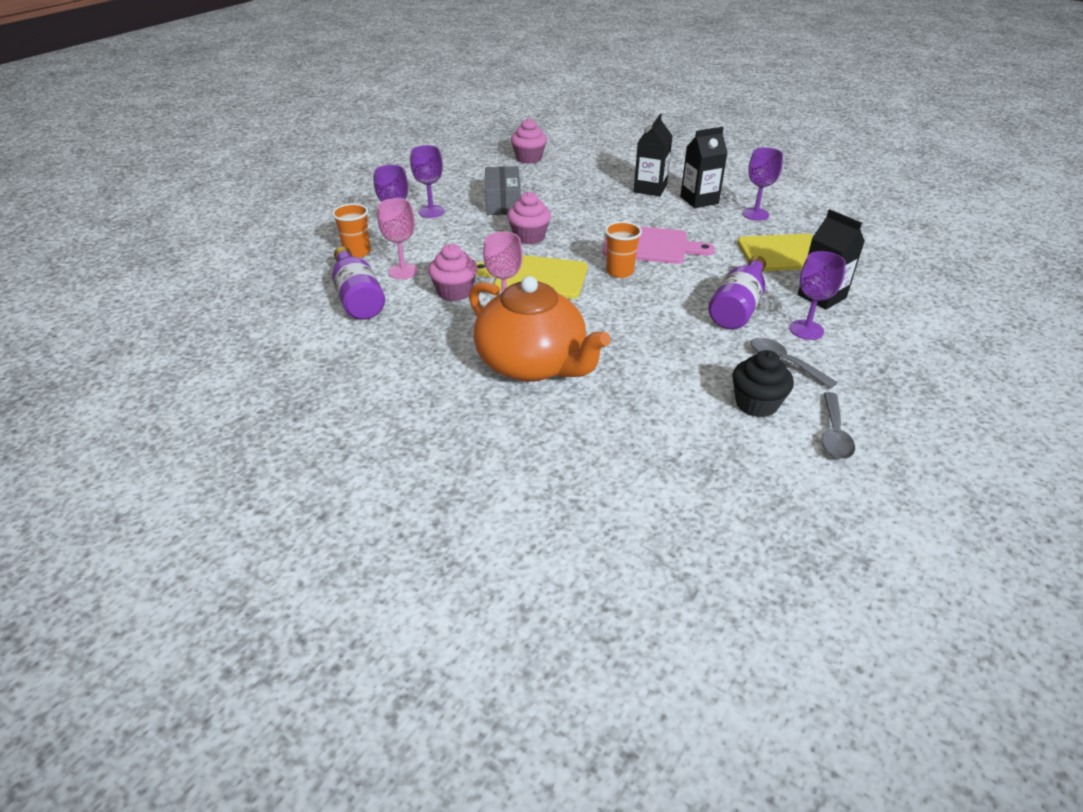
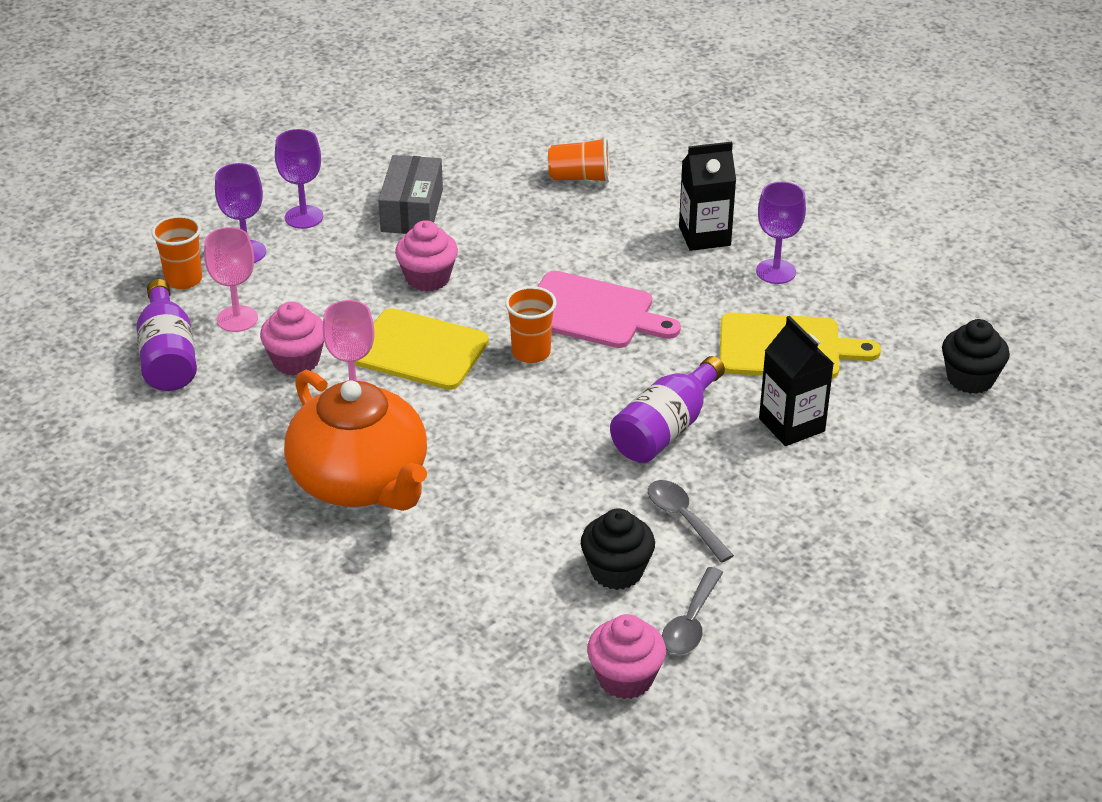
camera: 10 degrees right, 0 degrees up
(529, 158) = (480, 126): pink cupcake -> pink cupcake (625, 678)
(604, 178) = (580, 177): none -> orange cup
(650, 189) = (640, 206): black carton -> none
(806, 330) = (740, 474): purple goblet -> none
(918, 259) = (970, 379): none -> black cupcake

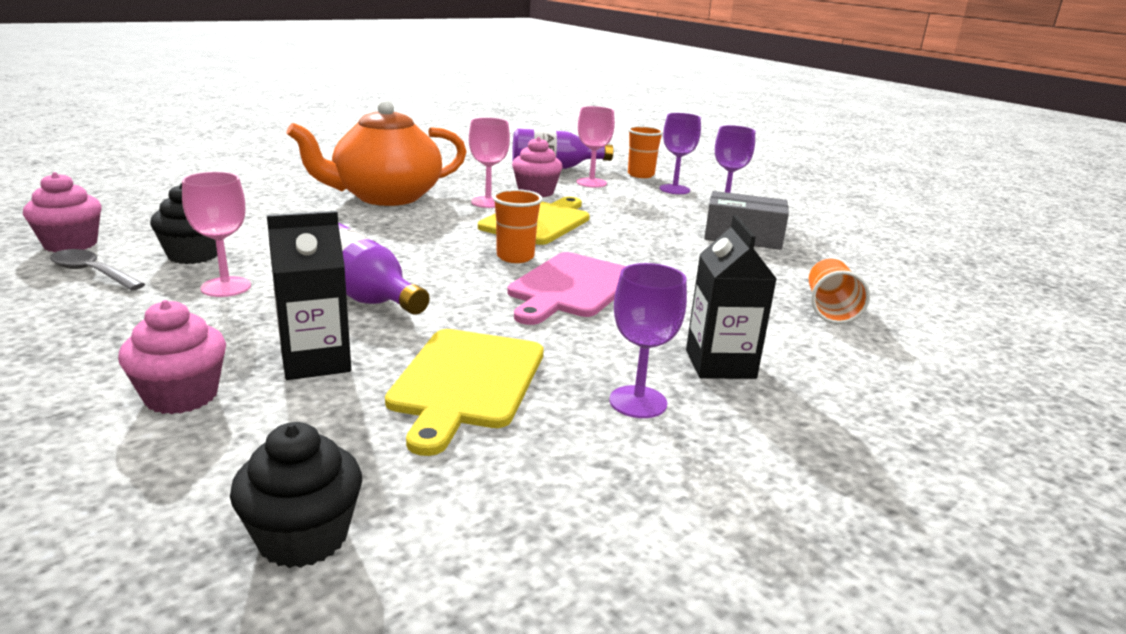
camera: 95 degrees right, 15 degrees down
(428, 278) = (637, 233): pink cupcake -> pink cupcake (181, 396)
(683, 519) = (226, 287): grey spoon -> pink goblet

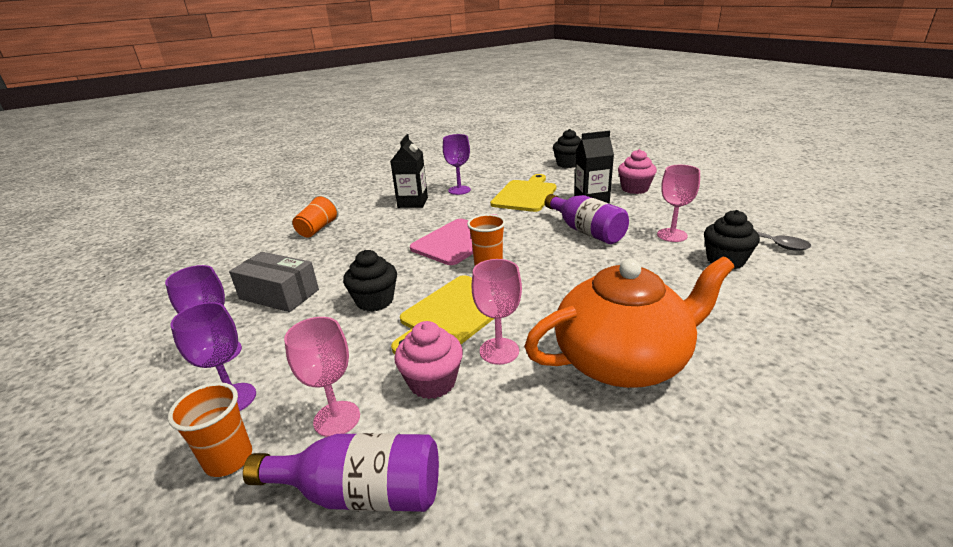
camera: 165 degrees left, 5 degrees up
(70, 244) = (834, 269): pink cupcake -> none
(629, 230) = (375, 301): none -> black cupcake

